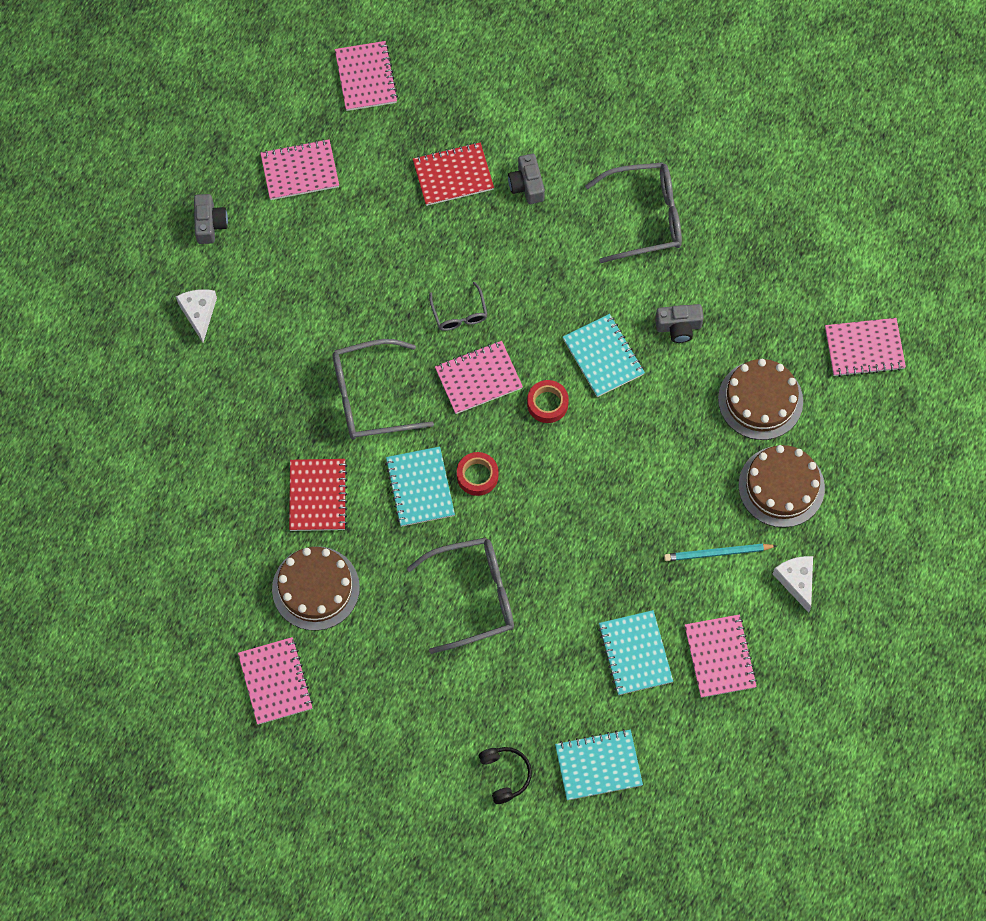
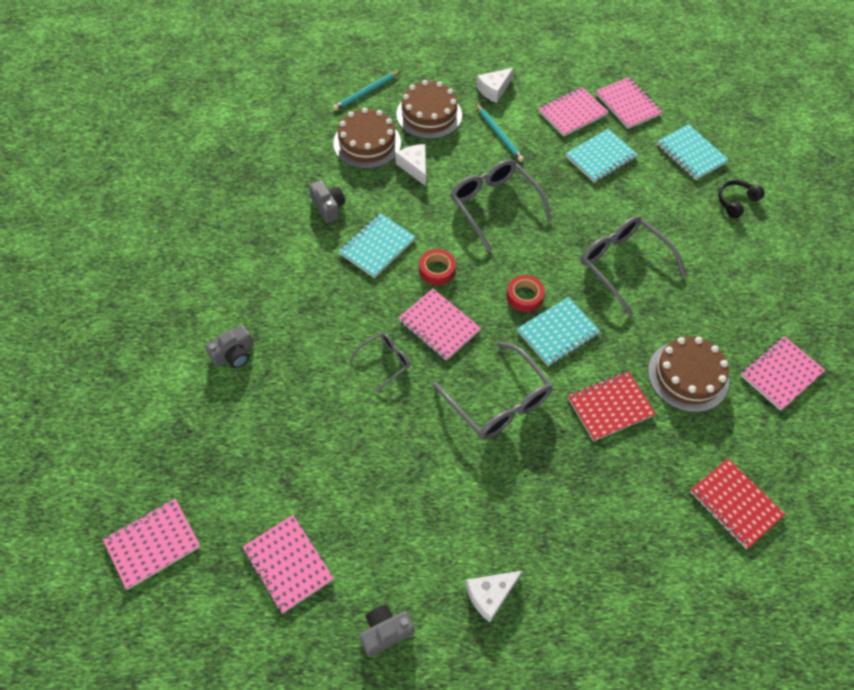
camera: 115 degrees left, 10 degrees down
(453, 175) = (244, 418): red notebook -> red notebook (735, 504)
(644, 217) = (235, 258): grey glasses -> grey glasses (494, 206)
(702, 438) = (414, 167): none -> white cheese
(846, 429) = (366, 92): none -> turquoise pencil
(864, 348) = (297, 98): pink notebook -> pink notebook (627, 104)

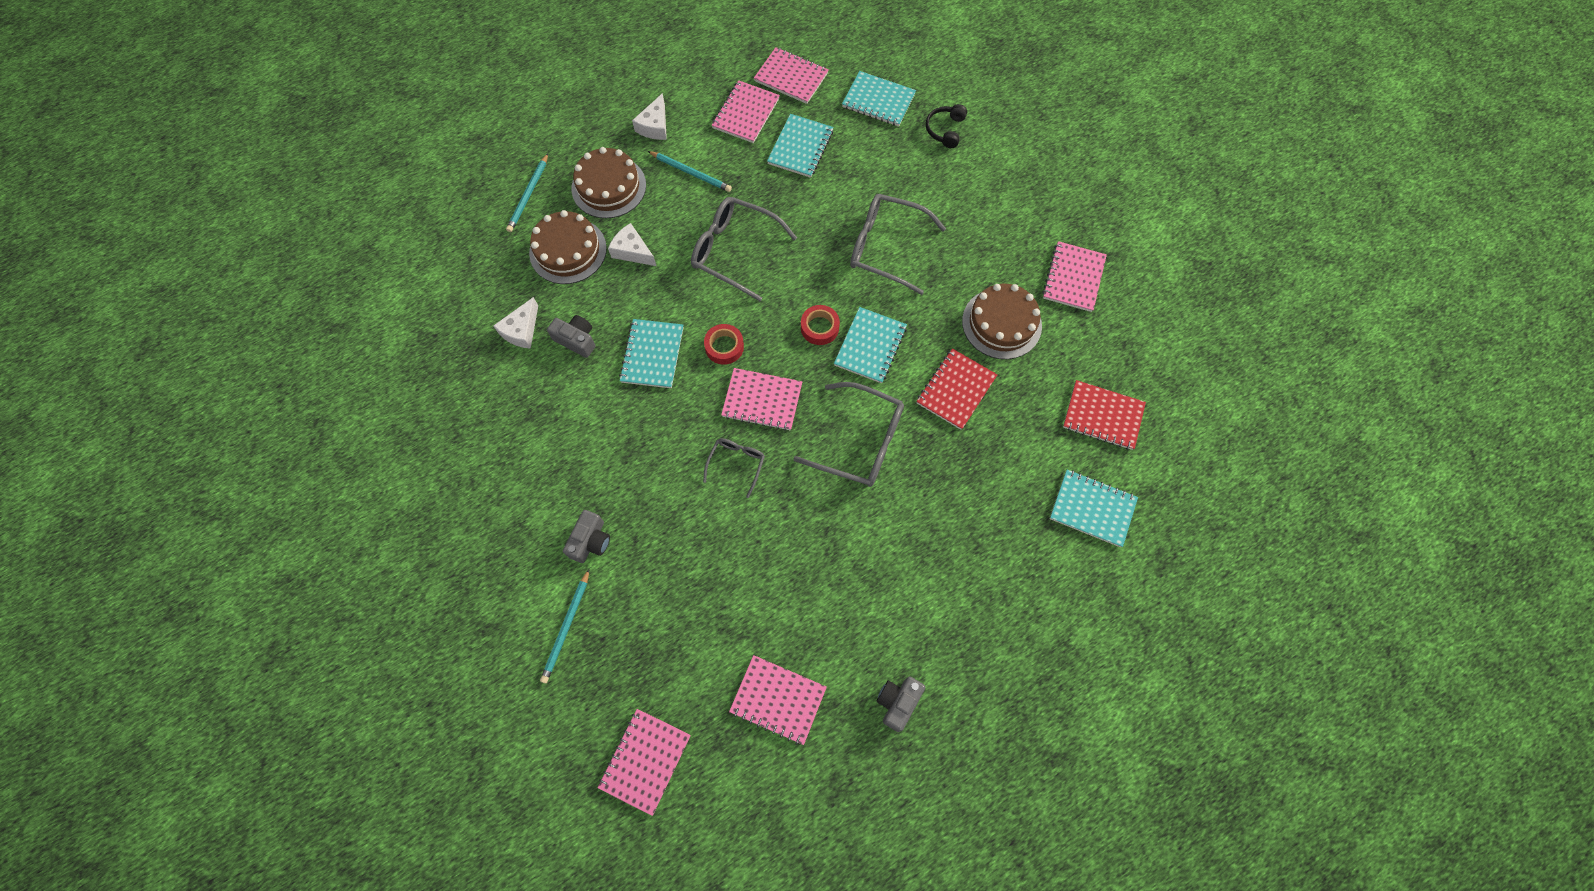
camera: 30 degrees left, 10 degrees up
(170, 406) = (567, 627): none -> turquoise pencil
(490, 595) = (961, 616): white cheese -> white cheese (521, 330)
(673, 578) = (1092, 509): none -> turquoise notebook

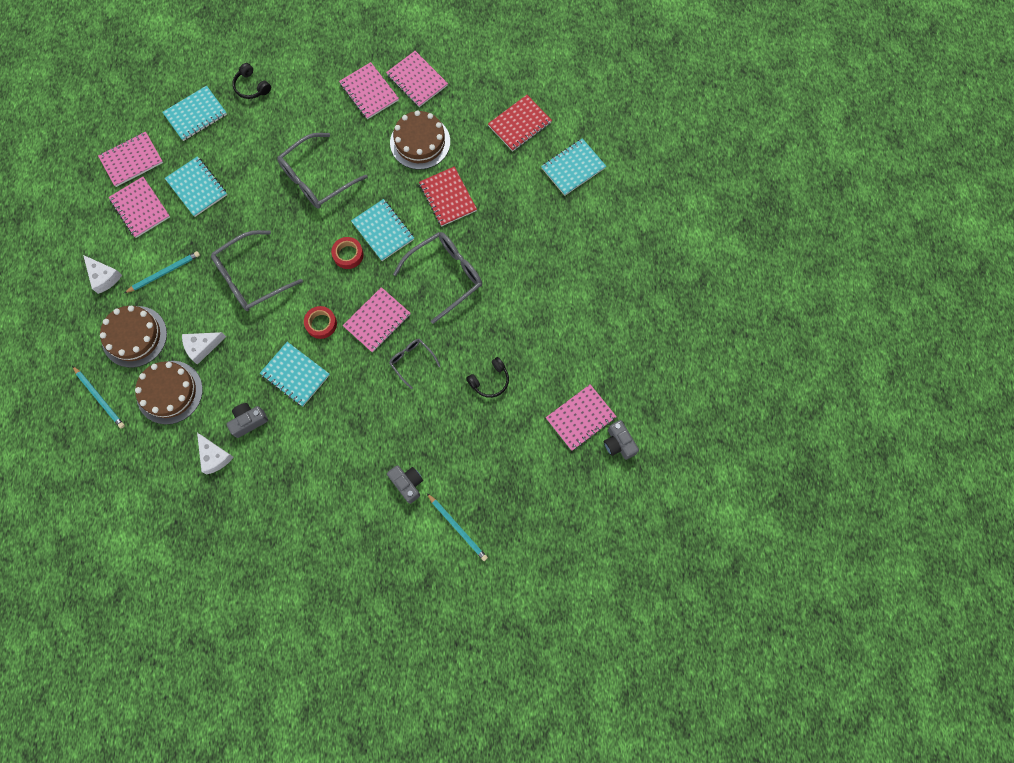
camera: 60 degrees left, 5 degrees up
(645, 761) = (572, 518): pink notebook -> pink notebook (369, 92)
(763, 563) = (490, 380): none -> black headphones
(898, 702) = (622, 348): grey camera -> grey camera (618, 443)

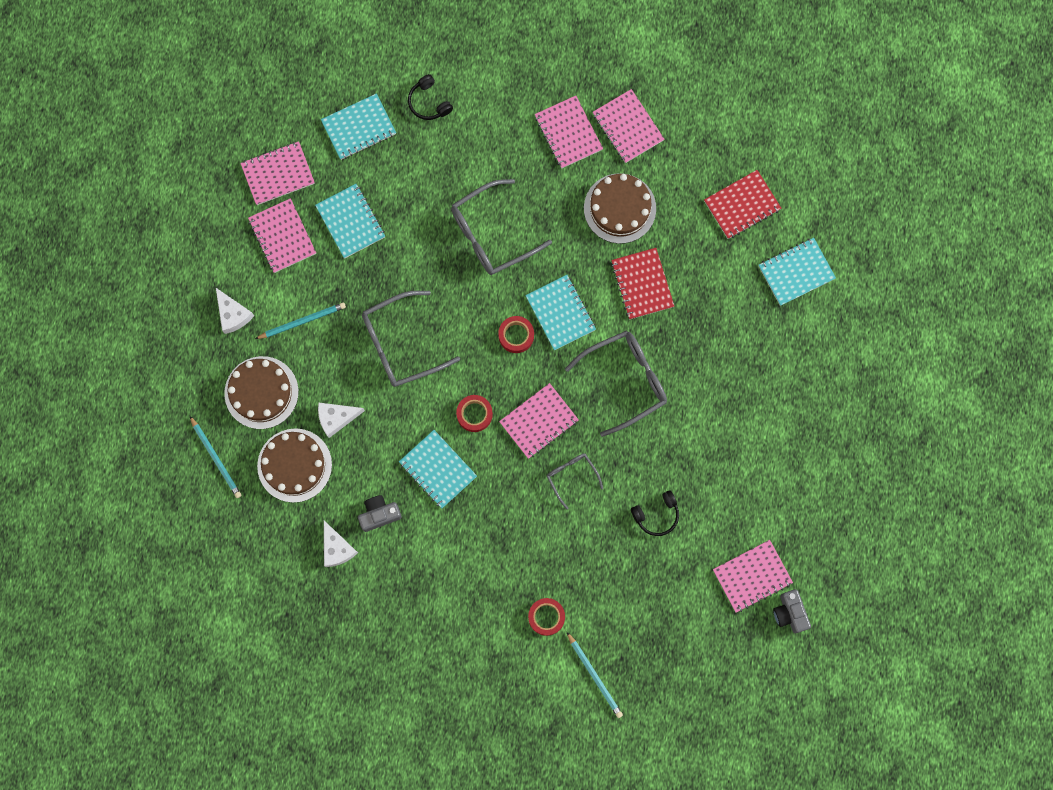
camera: 10 degrees right, 5 degrees up
(407, 483) = (546, 617): grey camera -> red tape

